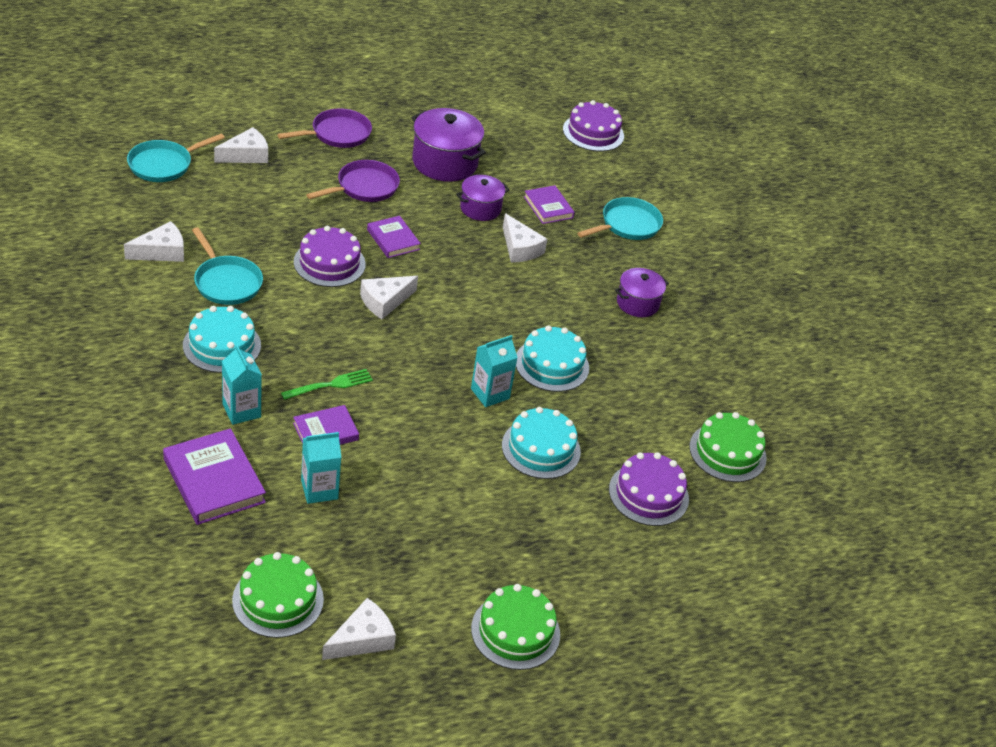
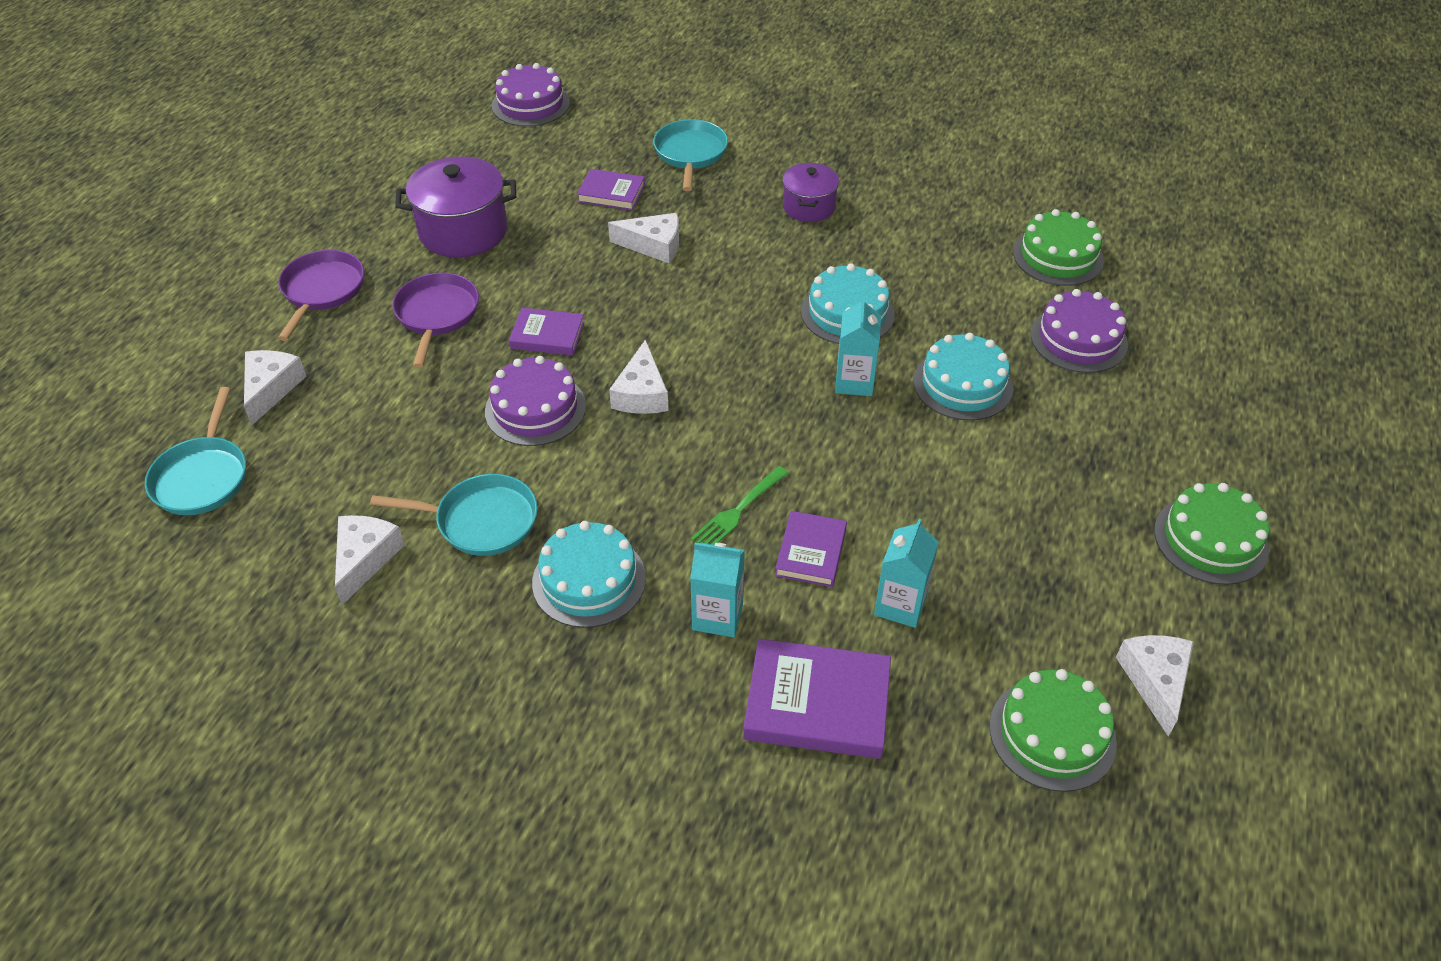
camera: 45 degrees left, 5 degrees up
(330, 385) = (738, 510): green fork -> green fork turned 150 degrees counterclockwise
(480, 208) = (564, 242): purple pot -> none

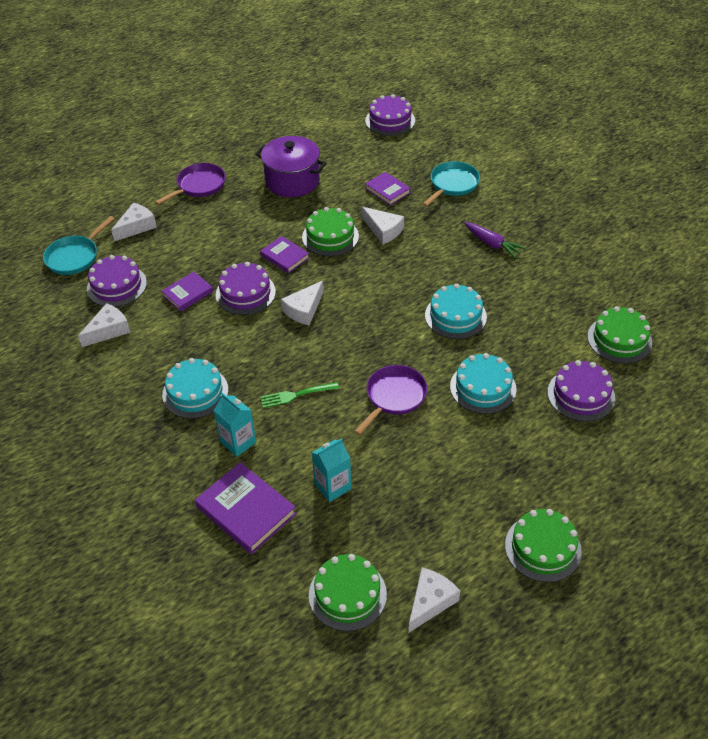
camera: 35 degrees right, 0 degrees up
(317, 488) = (117, 285): none -> purple cake
(437, 315) = (241, 222): purple pan -> purple pan (394, 397)
(481, 521) = (172, 338): turquoise pan -> none
(588, 282) = (330, 237): none -> green cake
(809, 207) = (492, 244): purple pot -> purple carrot
(811, 552) = (313, 435): purple book -> purple book (188, 294)
(854, 382) = (422, 356): turquoise carton -> none

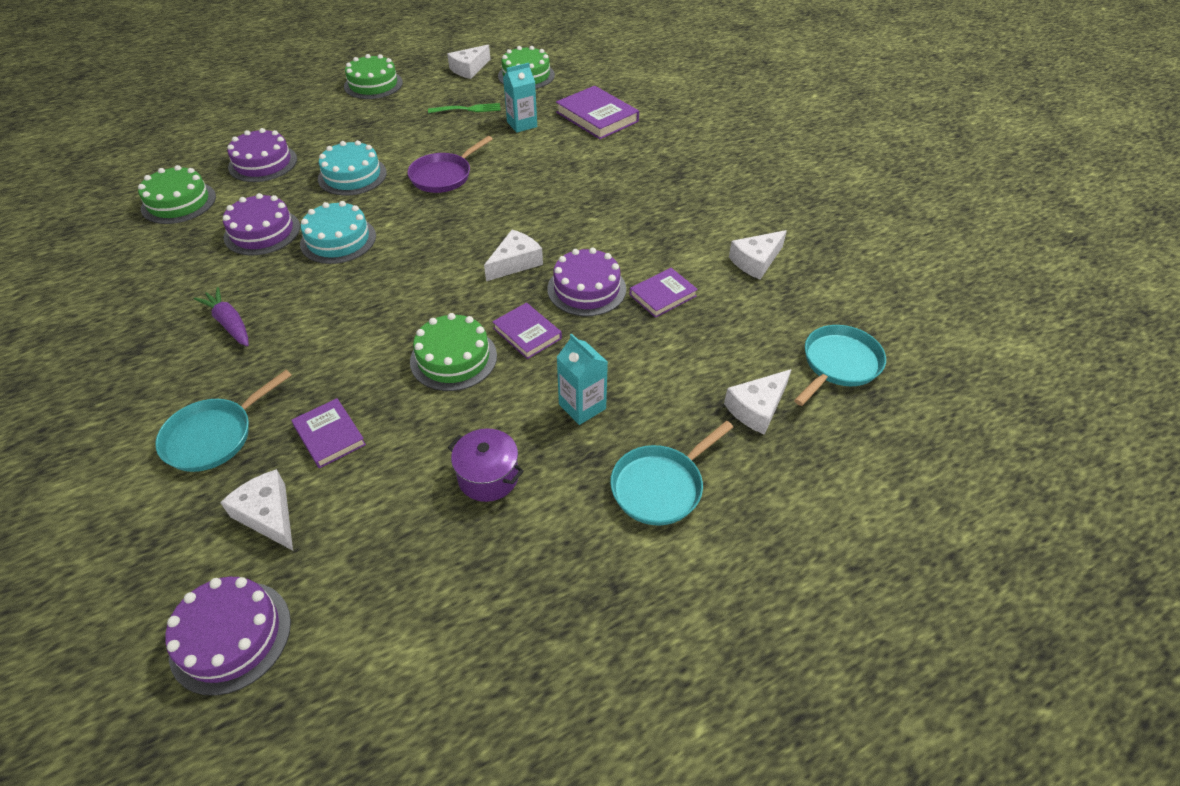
camera: 175 degrees left, 0 degrees up
(117, 285) = (761, 315): purple cake -> purple cake (262, 232)
(195, 392) = (645, 195): turquoise cake -> none
(199, 185) = (660, 486): purple pan -> turquoise pan
(238, 442) = (602, 156): turquoise carton -> turquoise carton (582, 406)
(292, 181) = (488, 477): purple pot -> purple pot, size x0.61
(297, 395) = (540, 185): green fork -> green fork (467, 109)
(383, 230) = (370, 360): white cheese -> white cheese (268, 515)

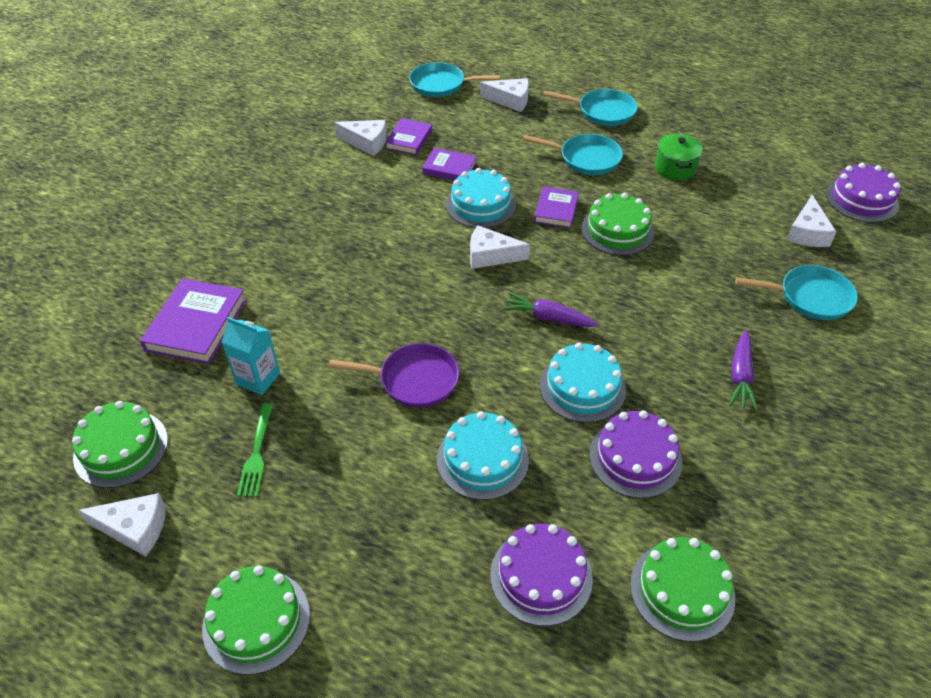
camera: 125 degrees left, 0 degrees up
(329, 436) = (738, 245): purple book -> purple book (409, 139)
(415, 257) = (547, 317): none -> purple carrot
(467, 109) = (256, 453): green fork -> green fork turned 135 degrees counterclockwise
(488, 477) = (675, 168): purple pot -> green pot
(582, 406) = (586, 158): turquoise carton -> turquoise pan
(586, 289) = (481, 205): purple cake -> turquoise cake

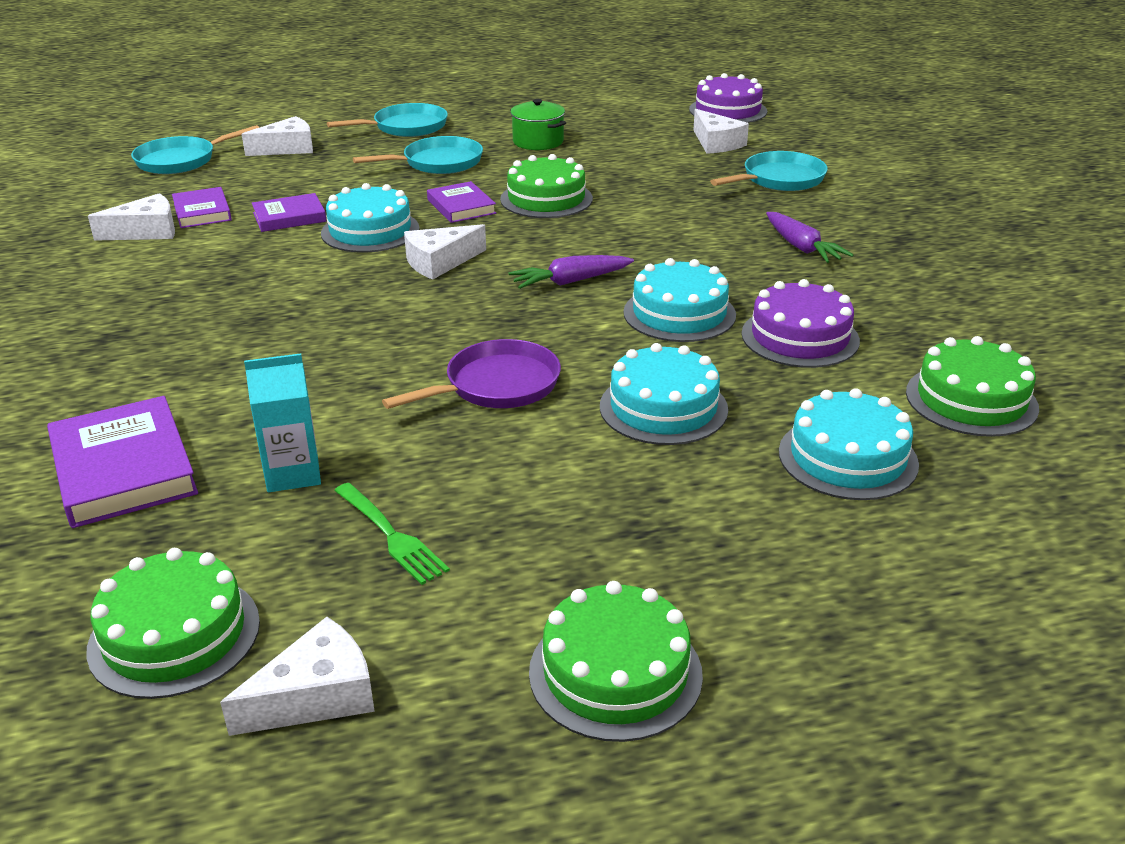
camera: 40 degrees left, 15 degrees down
(541, 576) = (847, 457): purple cake -> turquoise cake

